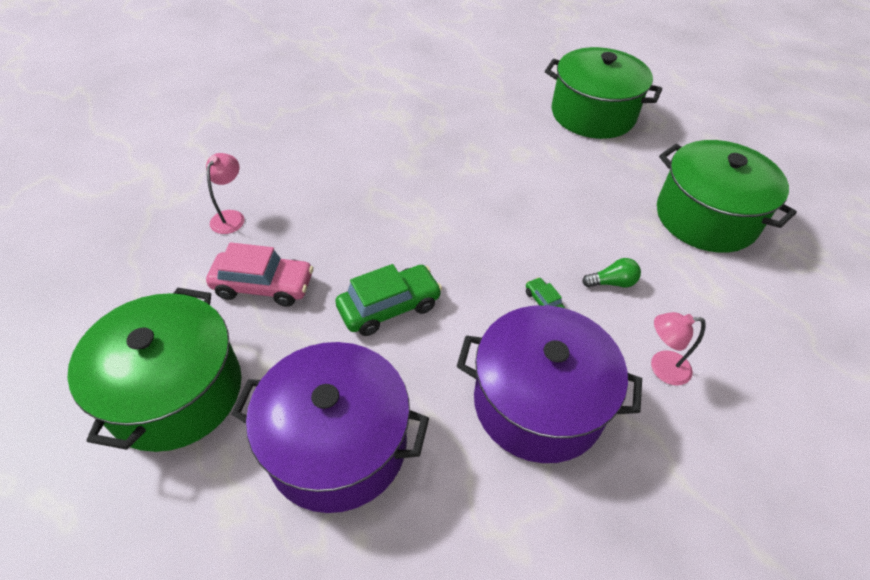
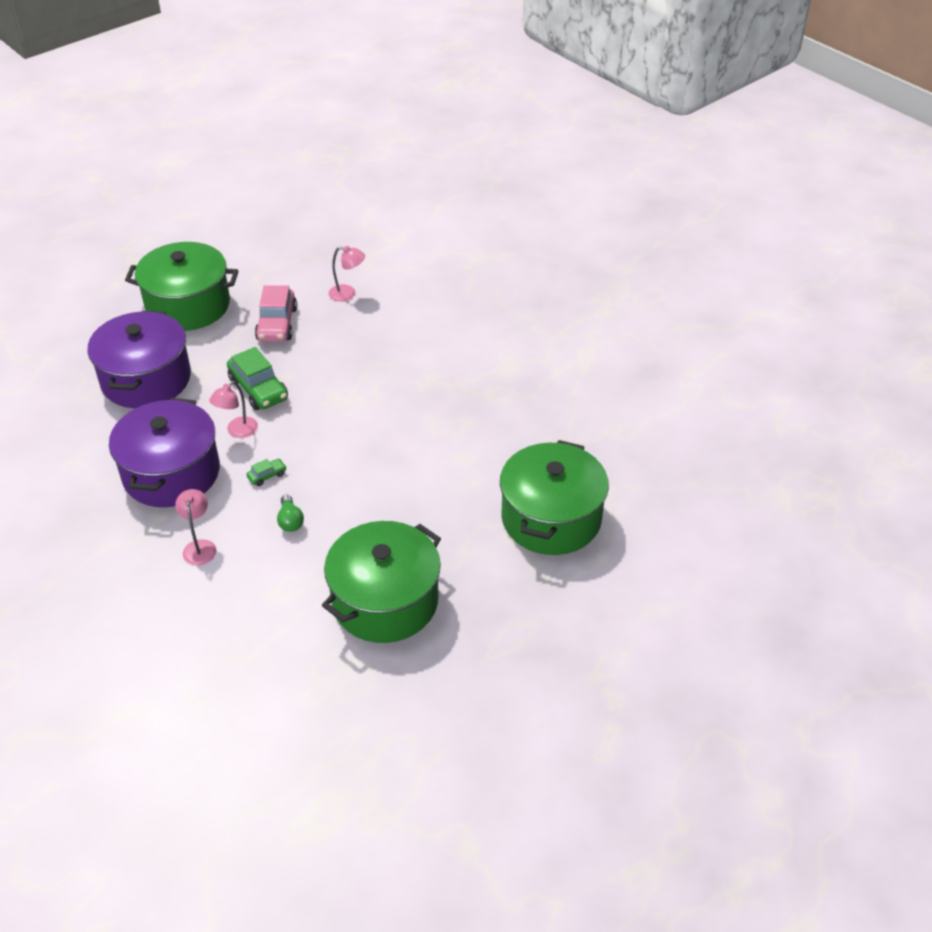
camera: 85 degrees right, 5 degrees down
(465, 329) = (237, 431): none -> pink lamp

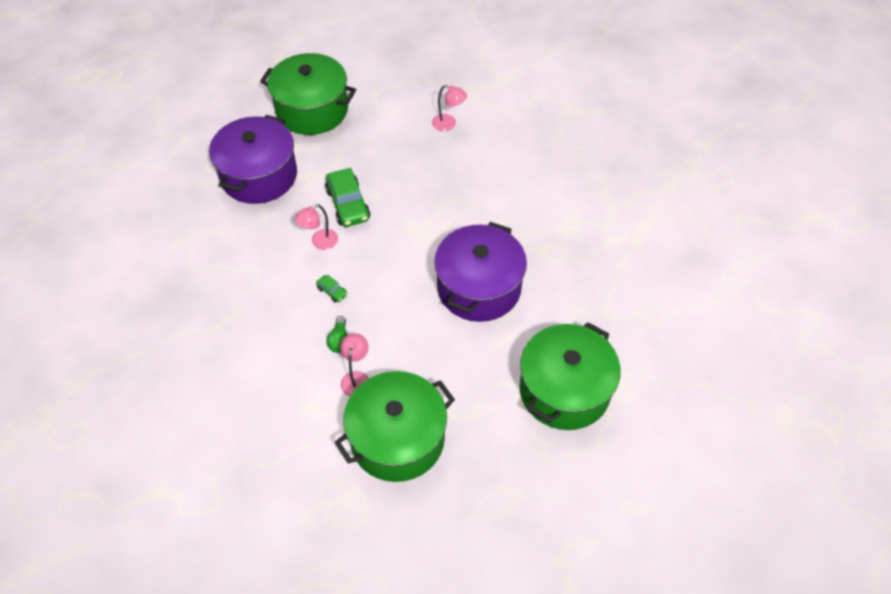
camera: 15 degrees right, 10 degrees up
(171, 473) = (255, 271): purple pot -> purple pot (479, 287)
(199, 546) = (259, 348): pink lamp -> pink lamp (356, 378)
(267, 476) = (332, 291): green car -> green car turned 60 degrees clockwise
(277, 324) = (380, 143): pink car -> none

